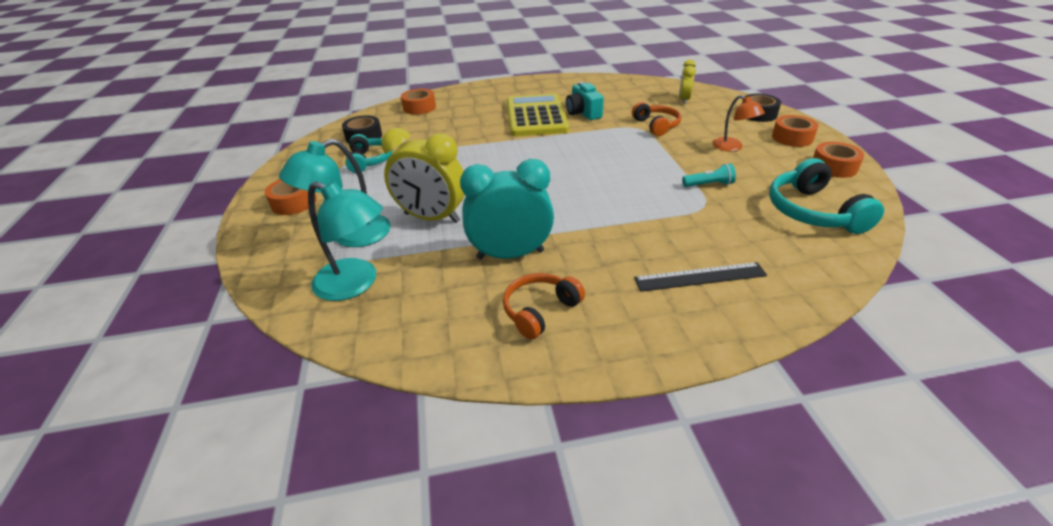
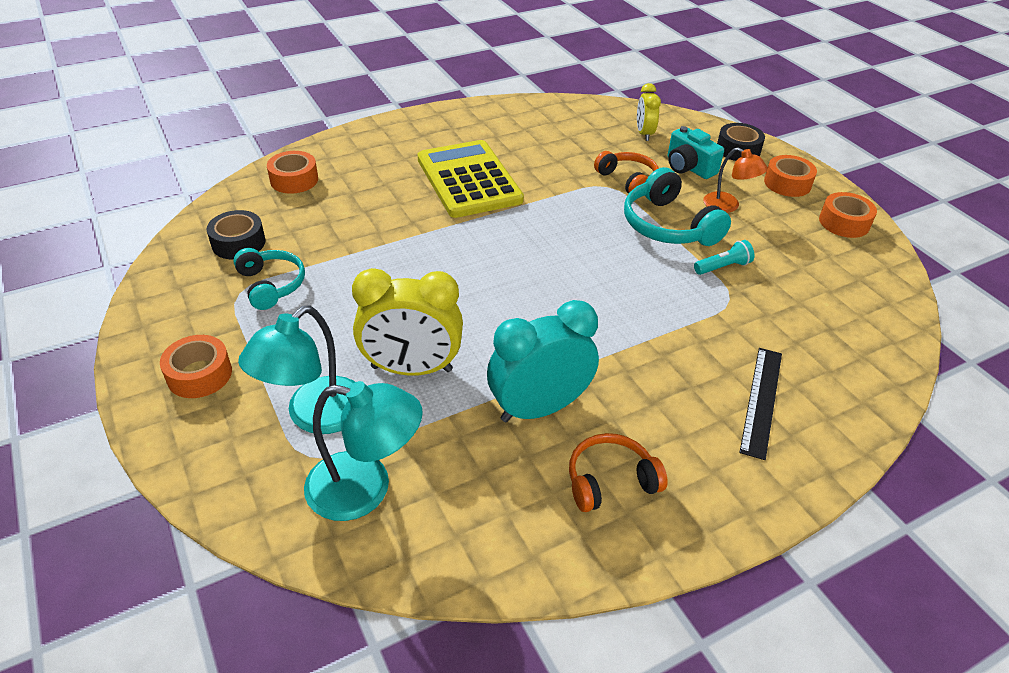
camera: 20 degrees left, 5 degrees up
(540, 311) = (610, 481): orange headphones -> orange headphones turned 45 degrees clockwise
(583, 113) = (528, 168): turquoise camera -> turquoise camera (688, 167)
(700, 277) = (762, 401): black ruler -> black ruler turned 45 degrees counterclockwise
(813, 212) = (843, 291): turquoise headphones -> turquoise headphones (668, 226)

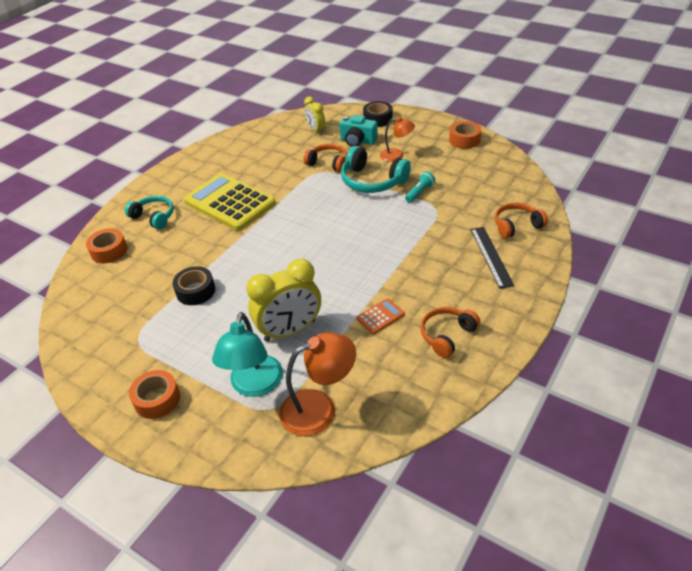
camera: 25 degrees left, 0 degrees up
(238, 243) = (107, 308): black tape -> black tape (195, 291)
(271, 285) = (155, 324): turquoise headphones -> turquoise headphones (154, 217)
(365, 488) = (319, 408): turquoise lamp -> orange lamp
(539, 408) = (380, 316): turquoise clock -> orange calculator
(787, 183) = (419, 129): orange tape -> none
(835, 374) = (516, 226): none -> orange headphones

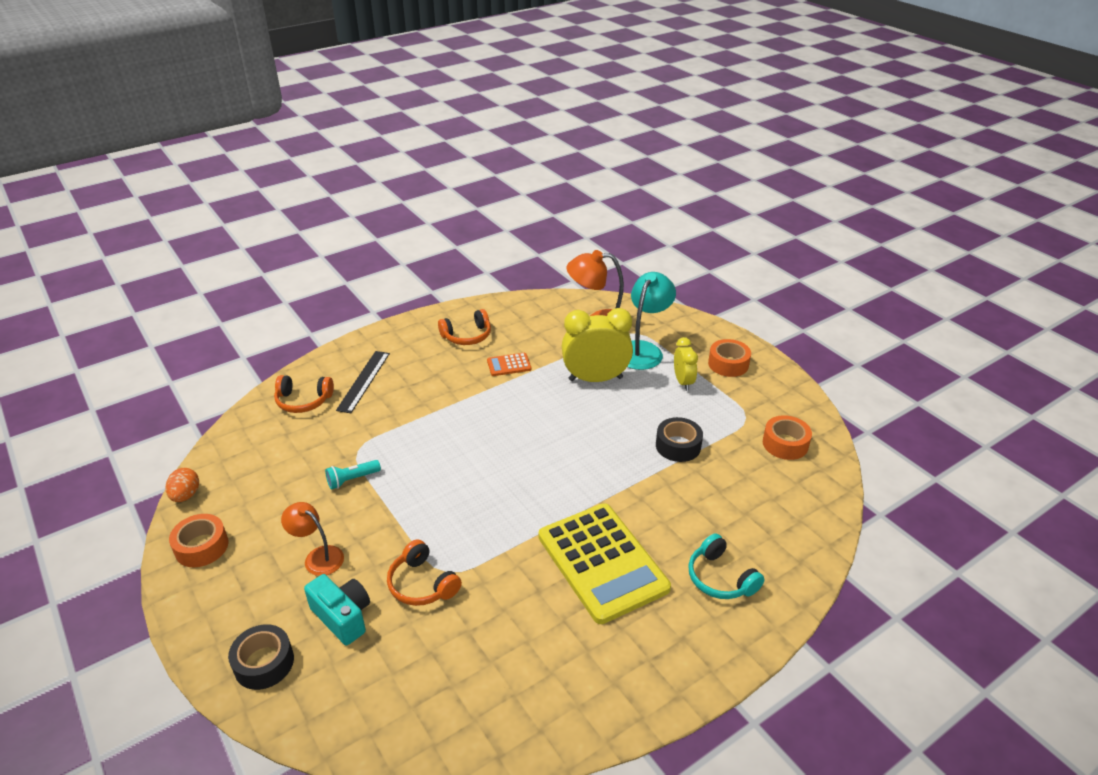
camera: 160 degrees left, 5 degrees down
(109, 251) = (786, 539): orange tape -> orange tape (785, 444)
(316, 130) = (385, 683): yellow clock -> yellow clock (683, 382)
(372, 181) = (390, 521): turquoise headphones -> none
(508, 154) = (186, 495): none -> orange egg

